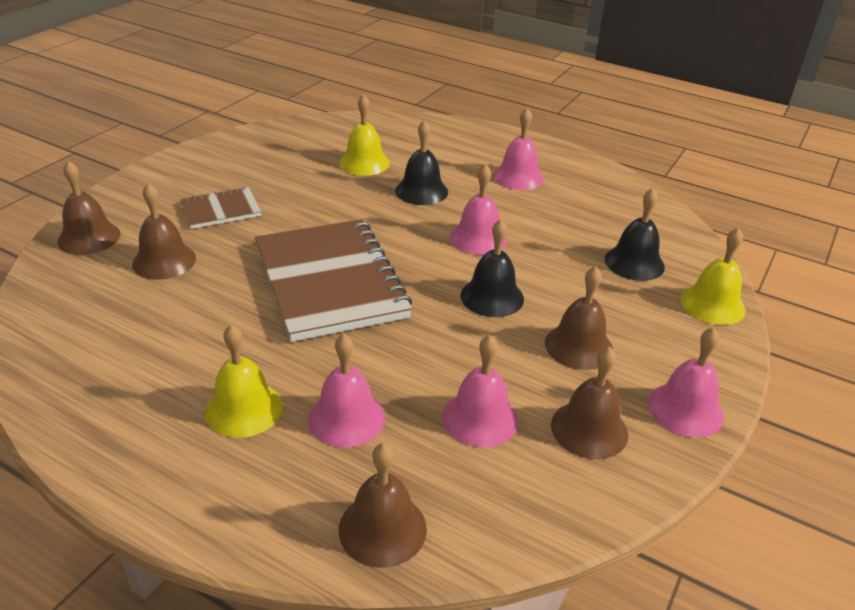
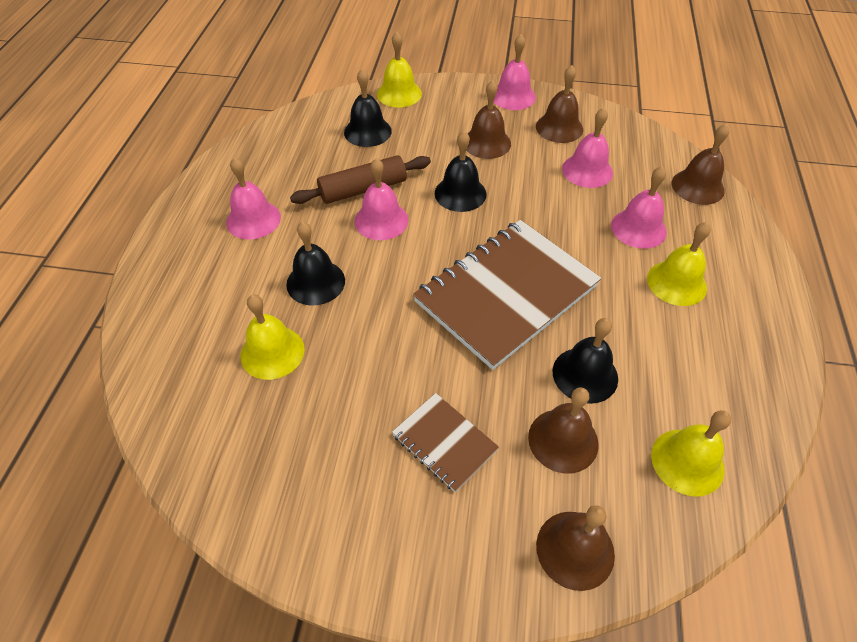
camera: 110 degrees left, 15 degrees up
(75, 316) = (687, 461): none -> yellow bell
(205, 294) = (585, 374): none -> black bell
(531, 238) = (363, 189): none -> brown rolling pin

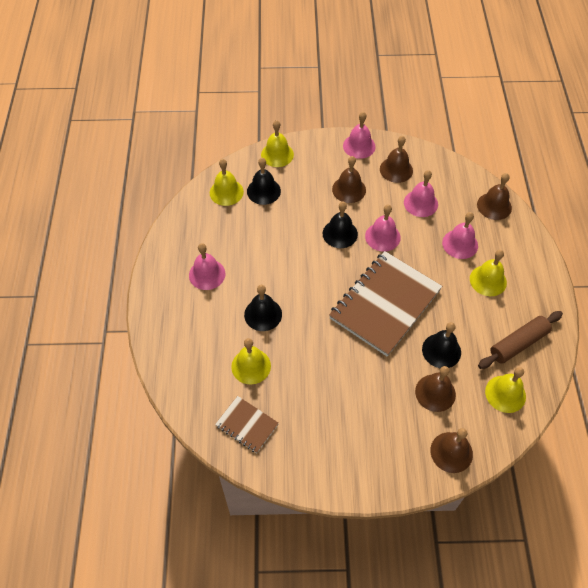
camera: 10 degrees left, 5 degrees up
(317, 127) = (226, 192): none -> yellow bell
(363, 189) = (274, 240): brown rolling pin -> brown rolling pin (518, 344)
(381, 220) = (292, 262): pink bell -> pink bell (382, 237)
(444, 443) = (368, 405): brown notebook -> brown notebook (247, 425)

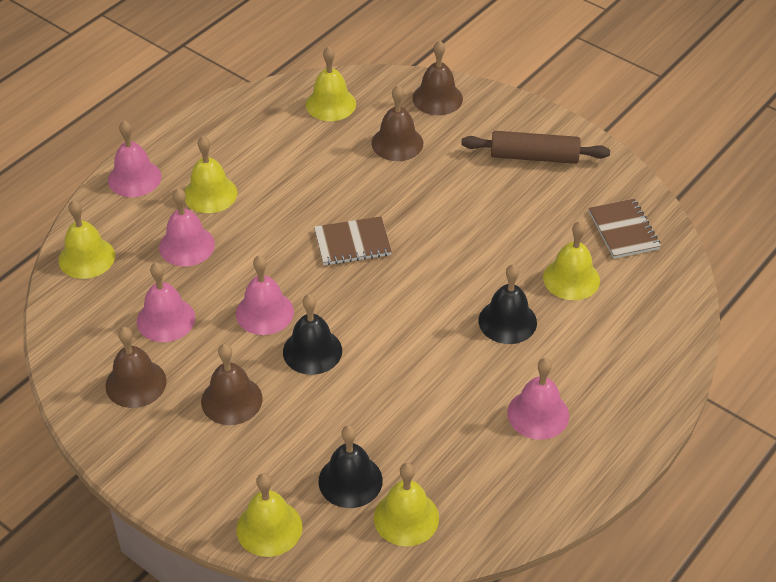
camera: 140 degrees left, 10 degrees down
(359, 146) = (138, 454): pink bell -> pink bell (134, 178)
(385, 304) = (352, 243): brown notebook -> brown notebook, size x0.48
(441, 350) = (346, 169): black bell -> none
(494, 206) = (86, 257): brown bell -> yellow bell
(518, 344) = (262, 128): brown rolling pin -> brown rolling pin (534, 156)

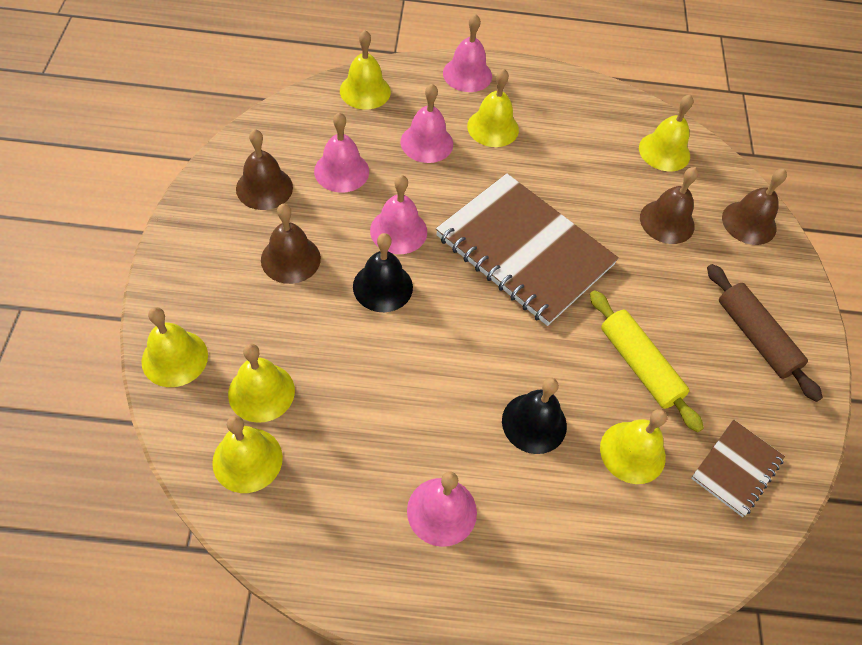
camera: 50 degrees right, 10 degrees up
(350, 480) = (261, 392): black bell -> yellow bell
(352, 243) = (524, 251): brown notebook -> brown notebook, size x2.07
(507, 234) = (639, 365): none -> yellow rolling pin

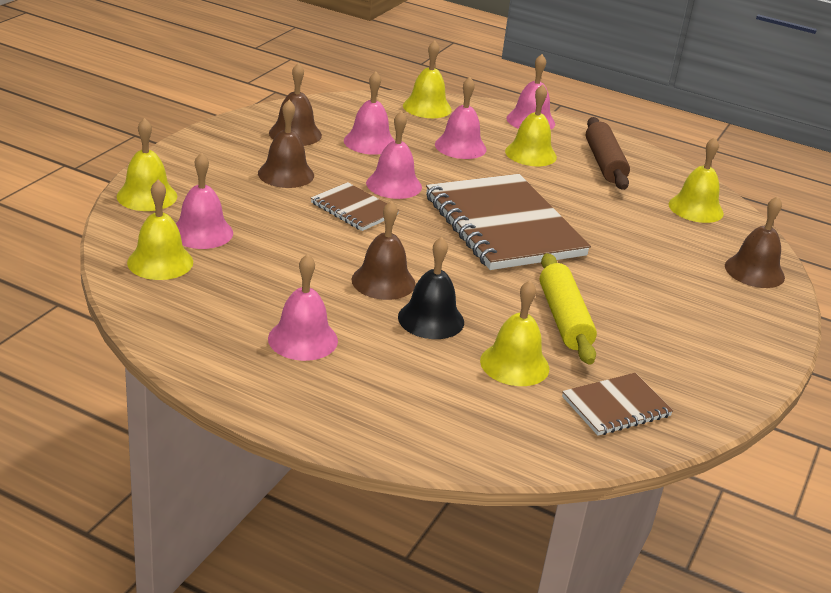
camera: 25 degrees right, 25 degrees down
(261, 392) = (202, 232): yellow bell -> pink bell
(382, 286) = (354, 209): black bell -> brown notebook
(667, 221) = (664, 247): brown bell -> brown bell (383, 281)
(755, 337) = (704, 338): brown rolling pin -> brown rolling pin (604, 163)

